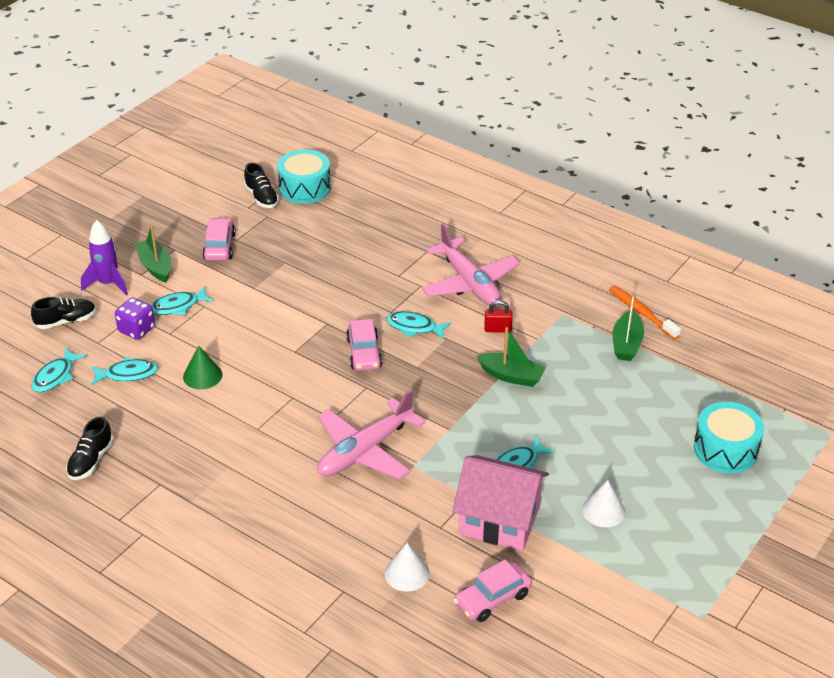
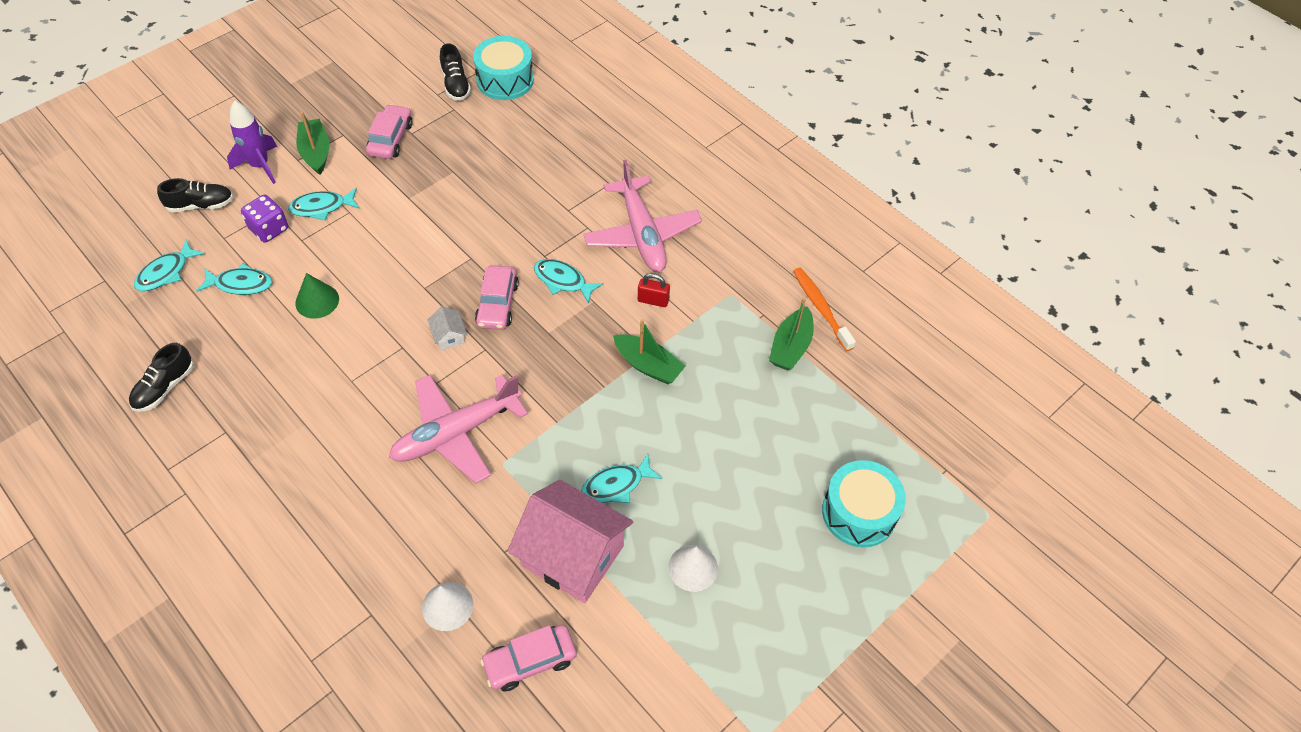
camera: 10 degrees right, 15 degrees up
(331, 383) = (449, 336): none -> white house

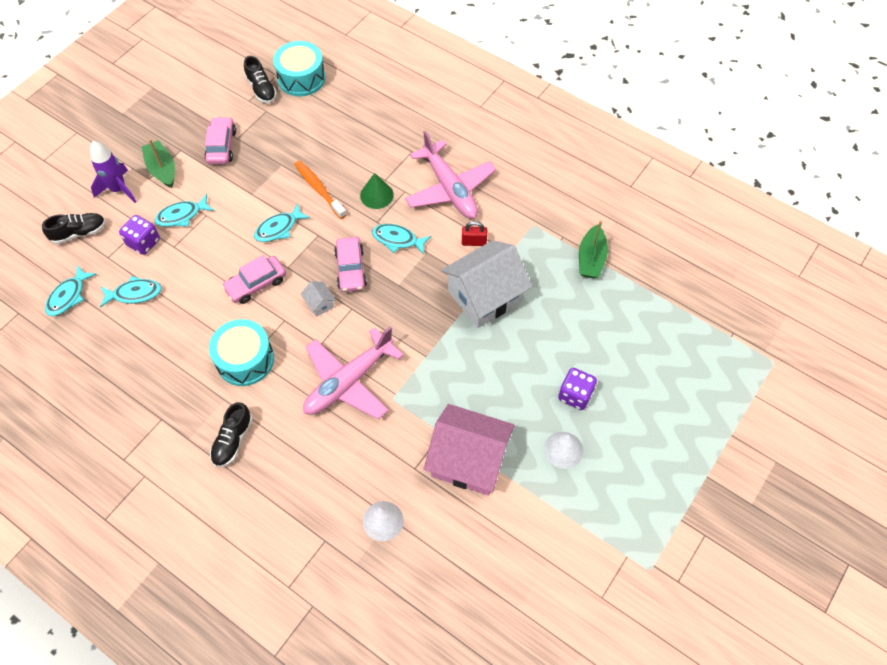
camera: 10 degrees left, 5 degrees up
(164, 387) = (99, 393): black shoe -> black shoe (233, 440)
(317, 301) = (202, 295): green cone -> green cone (376, 195)
(530, 661) = (459, 549): pink car -> pink car (256, 284)
(616, 485) = (486, 397): turquoise fish -> turquoise fish (279, 228)
(648, 365) = (485, 296): green boat -> white house
(726, 505) = (575, 395): none -> purple dice
(821, 308) = (606, 223): orange toothbrush -> orange toothbrush (319, 189)
(859, 513) = (677, 380): turquoise drum -> turquoise drum (245, 360)

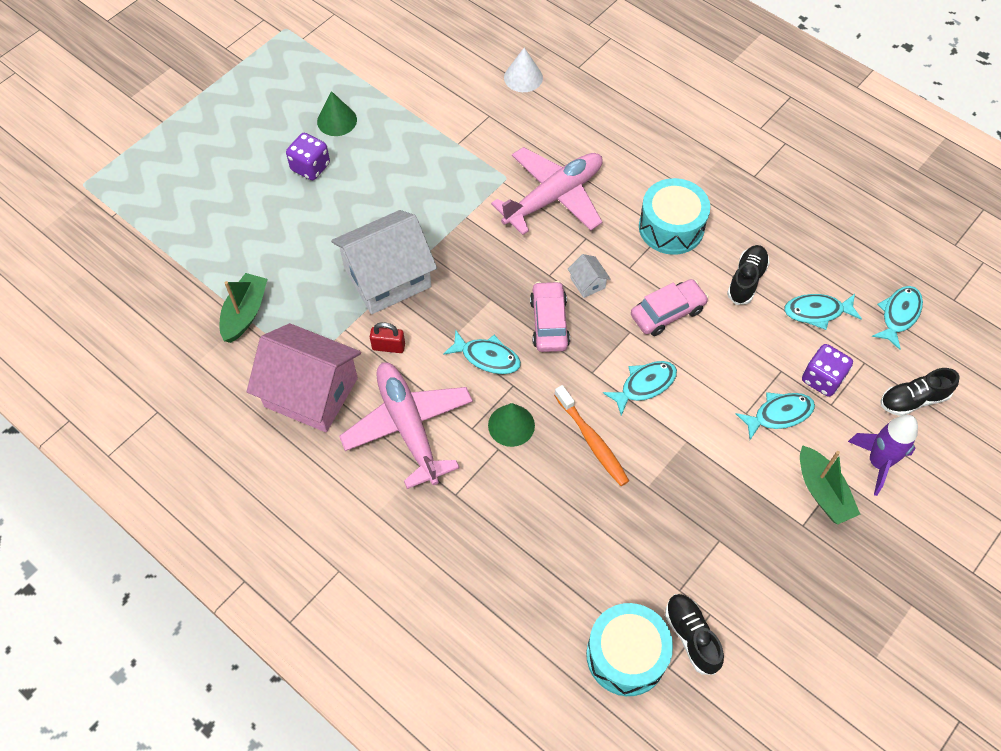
camera: 175 degrees left, 0 degrees up
(221, 146) = (741, 526): pink car -> none
(233, 440) = (675, 151): black shoe -> black shoe (746, 280)
(468, 460) = (434, 118): pink house -> pink house (311, 392)
(563, 450) = (337, 120): white cone -> green cone

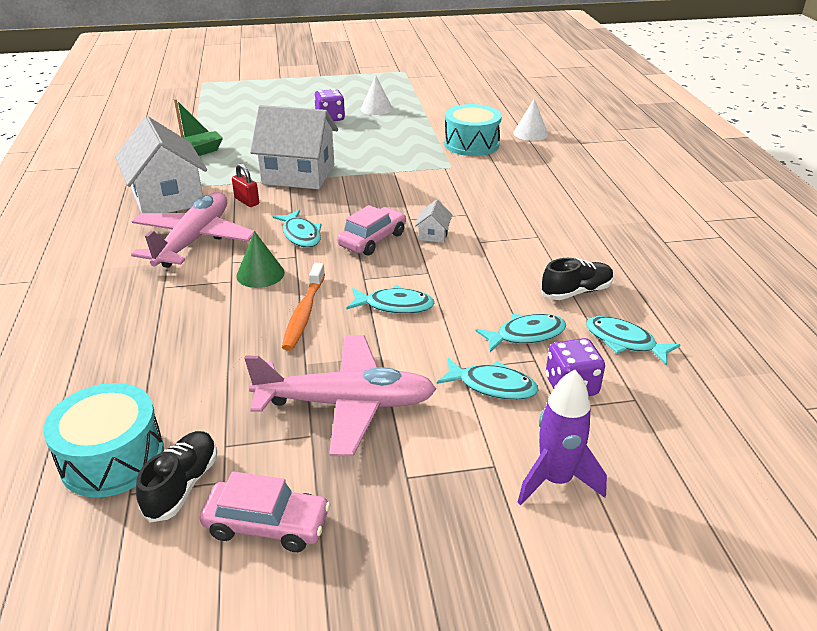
camera: 40 degrees right, 25 degrees down
(311, 392) = (167, 198): pink house -> white house
(337, 120) = (376, 108): green cone -> white cone
(554, 197) = (472, 187): pink plane -> pink plane (346, 403)
(667, 312) = (476, 277): pink car -> pink car (267, 524)
(671, 227) = (546, 237): turquoise drum -> turquoise drum (471, 144)
(822, 492) = (462, 465): green boat -> none
(899, 315) = (719, 386): turquoise fish -> turquoise fish (526, 335)
(913, 399) = (661, 456): black shoe -> none

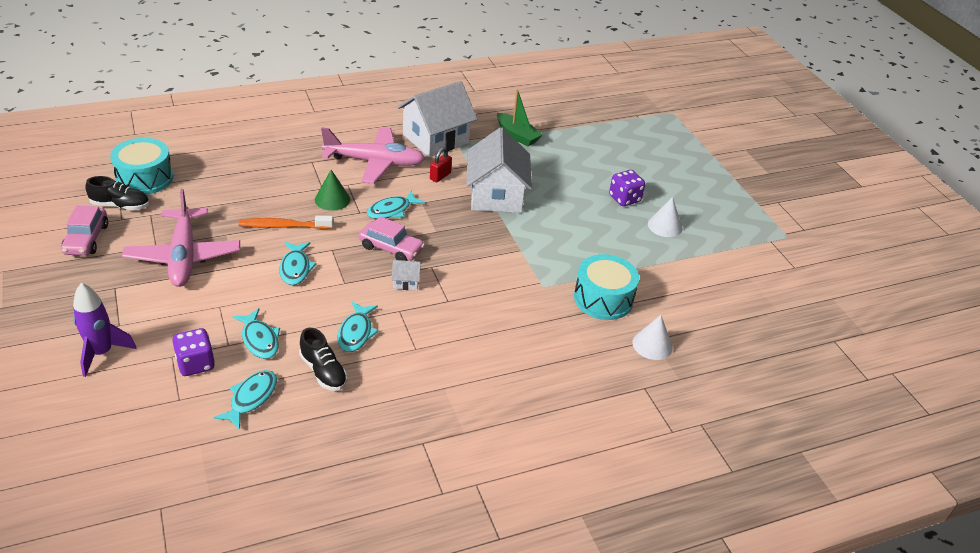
camera: 75 degrees right, 5 degrees up
(492, 386) = (198, 322): turquoise fish -> turquoise fish (356, 333)

